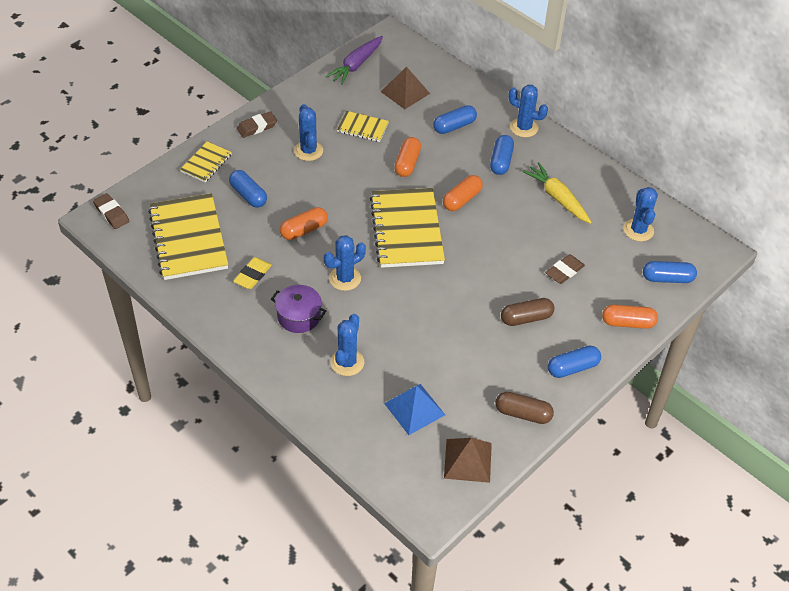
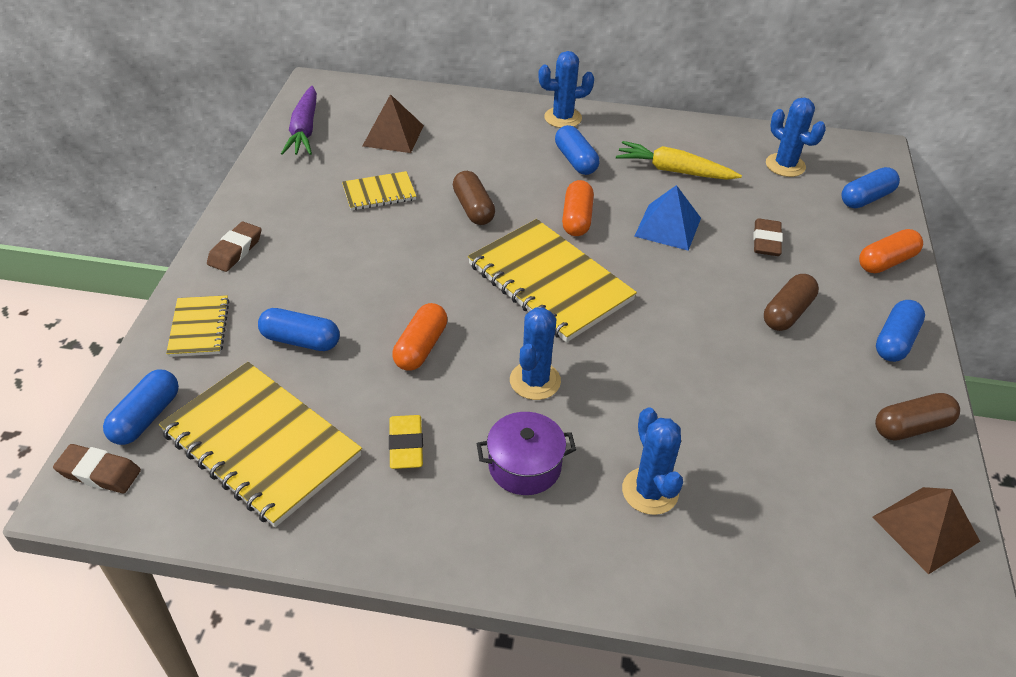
camera: 35 degrees left, 5 degrees down
(308, 151) = (334, 248): blue cactus -> none
(407, 163) = (473, 208): orange capsule -> brown capsule
(414, 409) = (794, 501): blue pyramid -> blue pyramid (667, 227)
(454, 126) = (486, 147): blue capsule -> blue capsule (146, 417)

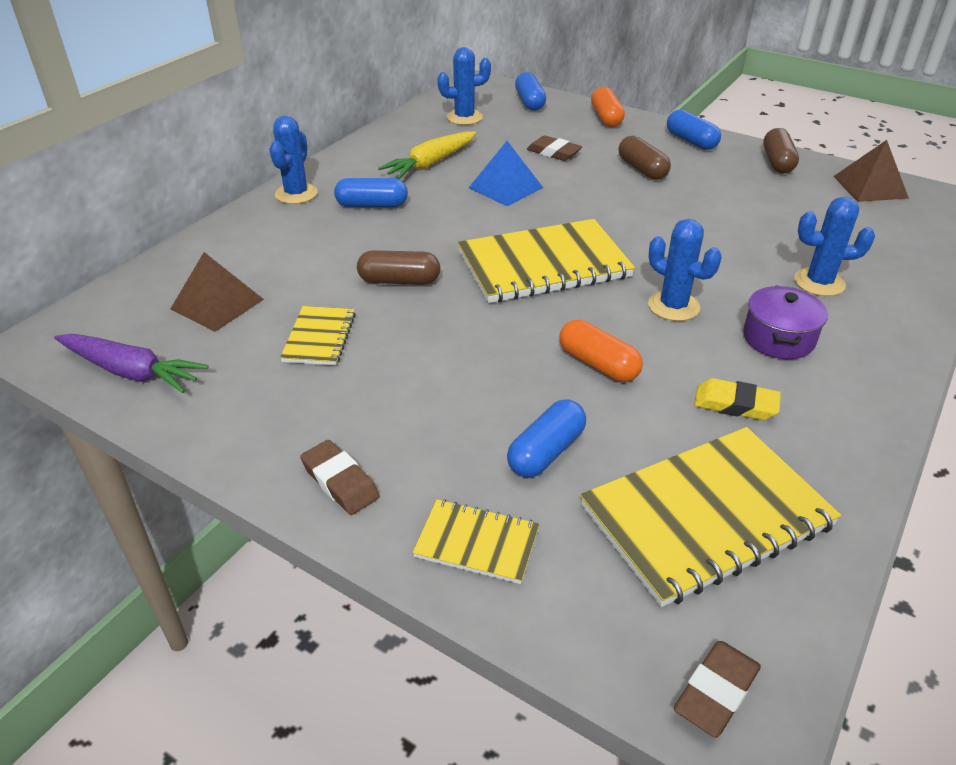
camera: 65 degrees left, 5 degrees down
(146, 417) = (627, 624): blue capsule -> none
(577, 219) = (461, 227): orange capsule -> none

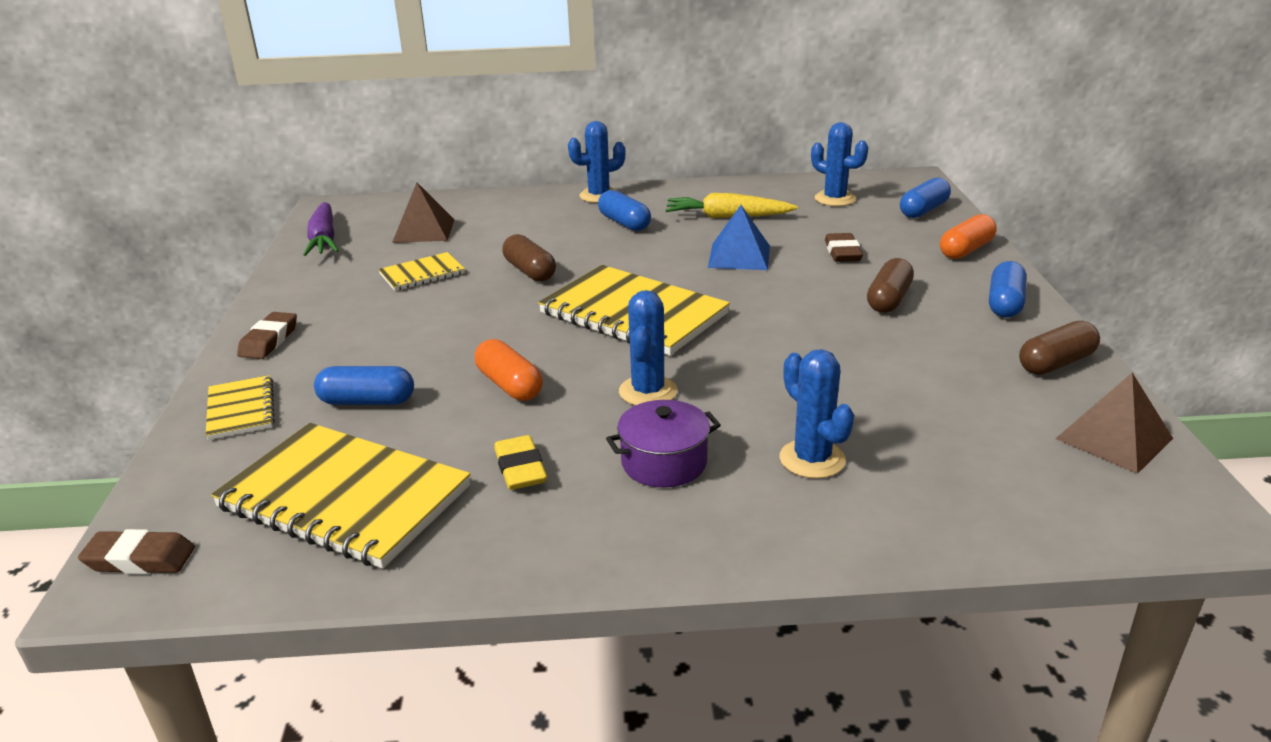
camera: 55 degrees right, 10 degrees down
(598, 364) = (509, 385): orange capsule -> orange capsule turned 45 degrees counterclockwise

